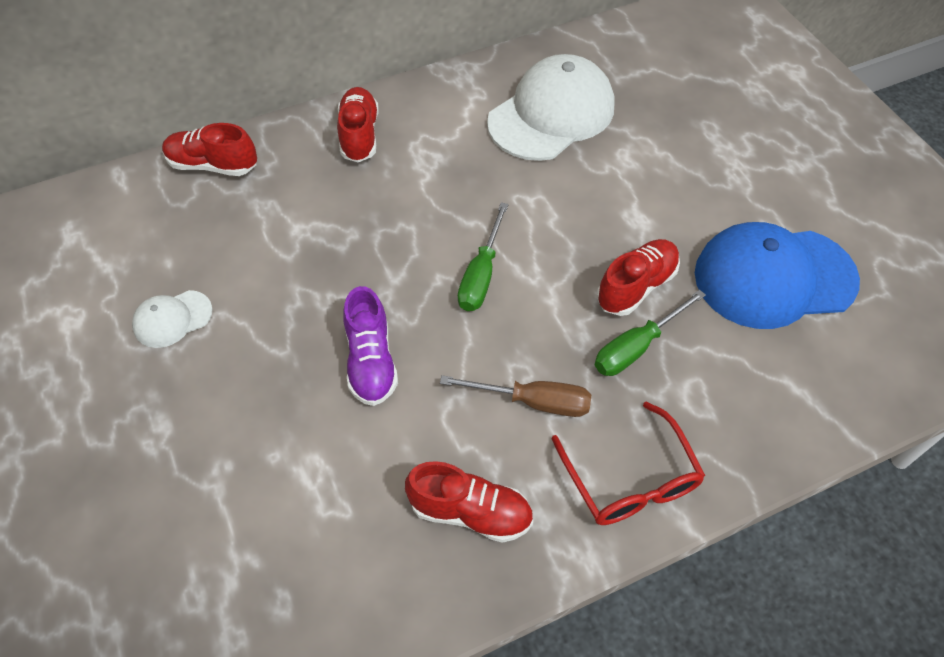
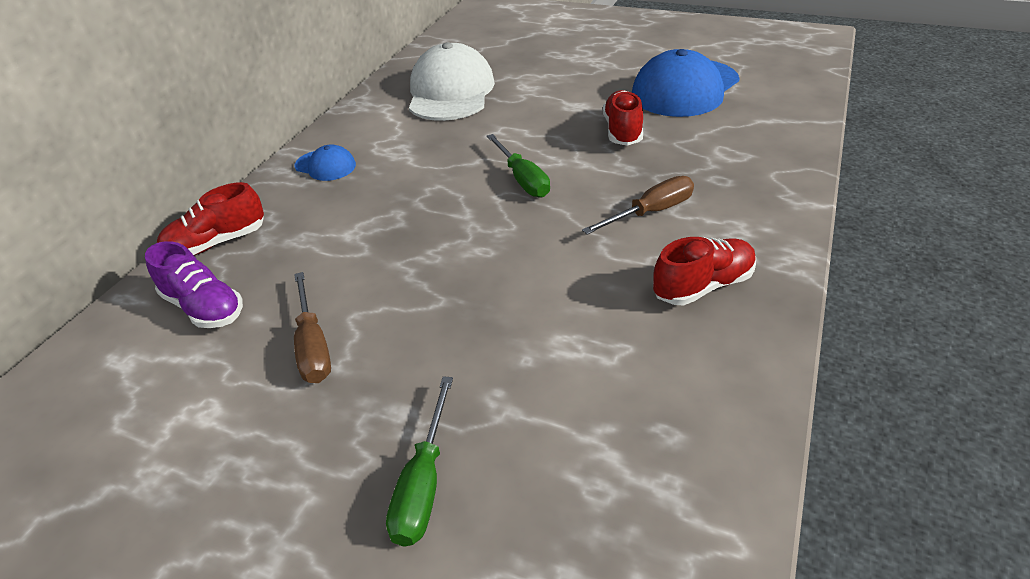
camera: 40 degrees left, 15 degrees down
(172, 319) = (313, 346): white cap -> brown screwdriver
(359, 135) = (325, 166): red shoe -> blue cap
(371, 361) = (516, 263): purple shoe -> purple shoe (204, 307)
(630, 479) = (759, 207): red glasses -> none
(636, 347) = (666, 154): green screwdriver -> green screwdriver (423, 483)

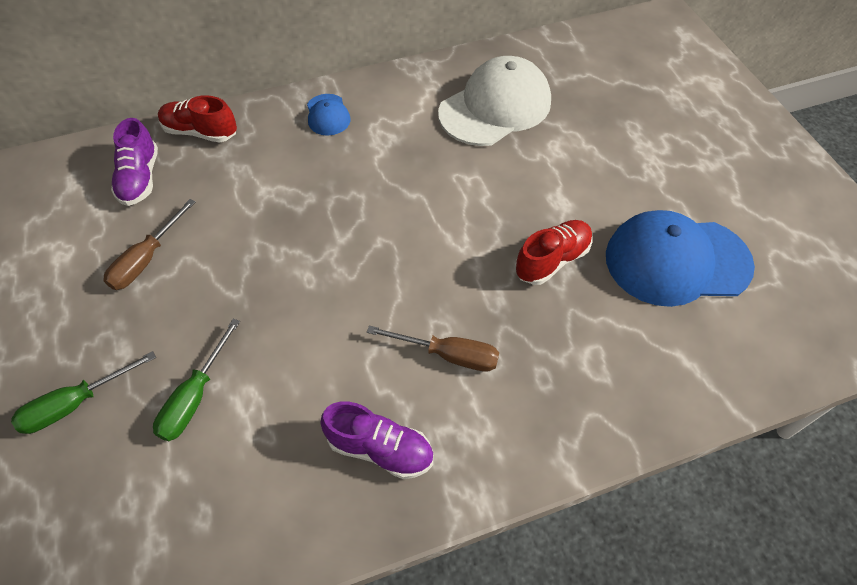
camera: 45 degrees right, 15 degrees up
(522, 179) = (416, 240): green screwdriver -> green screwdriver (195, 397)
(703, 286) = (380, 449): red shoe -> purple shoe

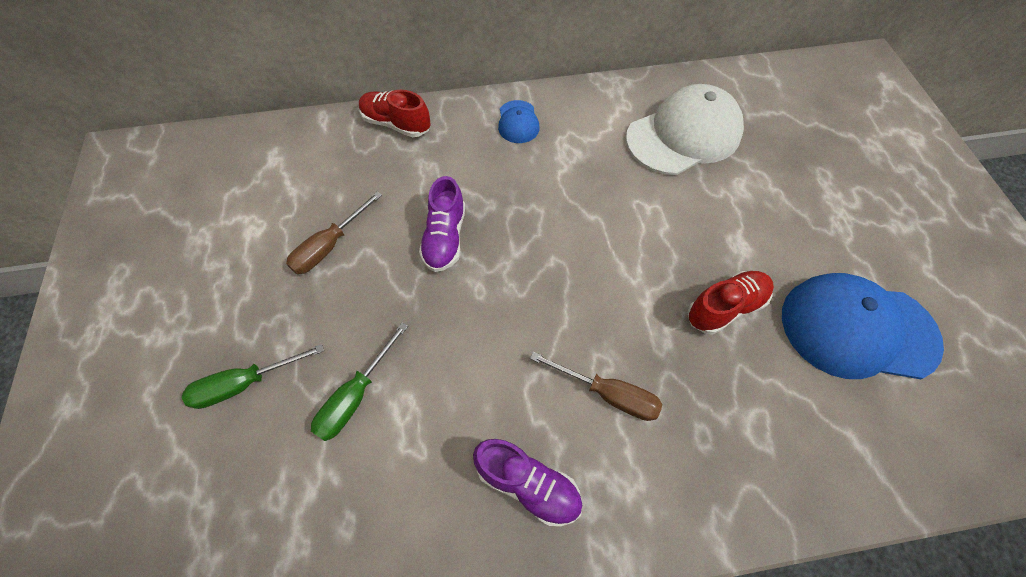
camera: 10 degrees right, 5 degrees up
(140, 178) = (335, 163): purple shoe -> purple shoe (445, 238)

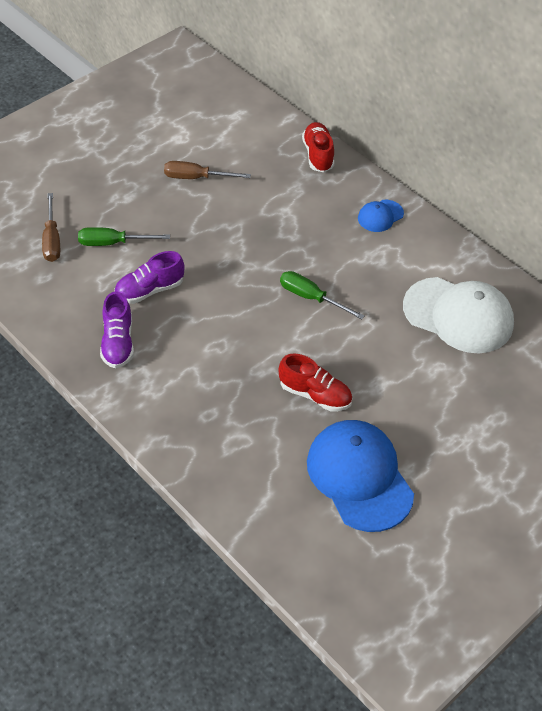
camera: 55 degrees right, 10 degrees down
(244, 384) = (85, 194): green screwdriver -> green screwdriver (311, 298)
(445, 238) = (248, 227): purple shoe -> purple shoe (149, 290)
(608, 394) = (201, 356): brown screwdriver -> brown screwdriver (52, 240)

